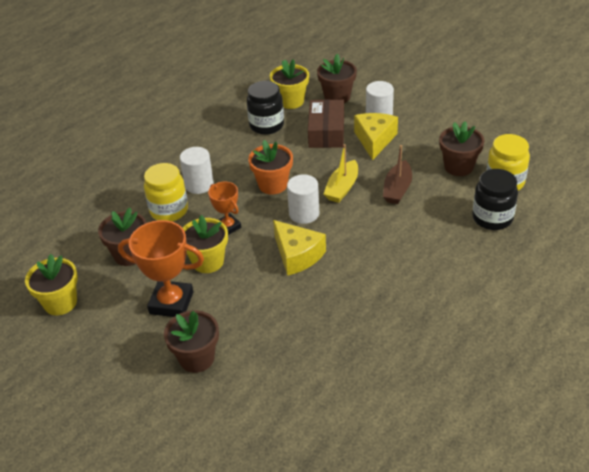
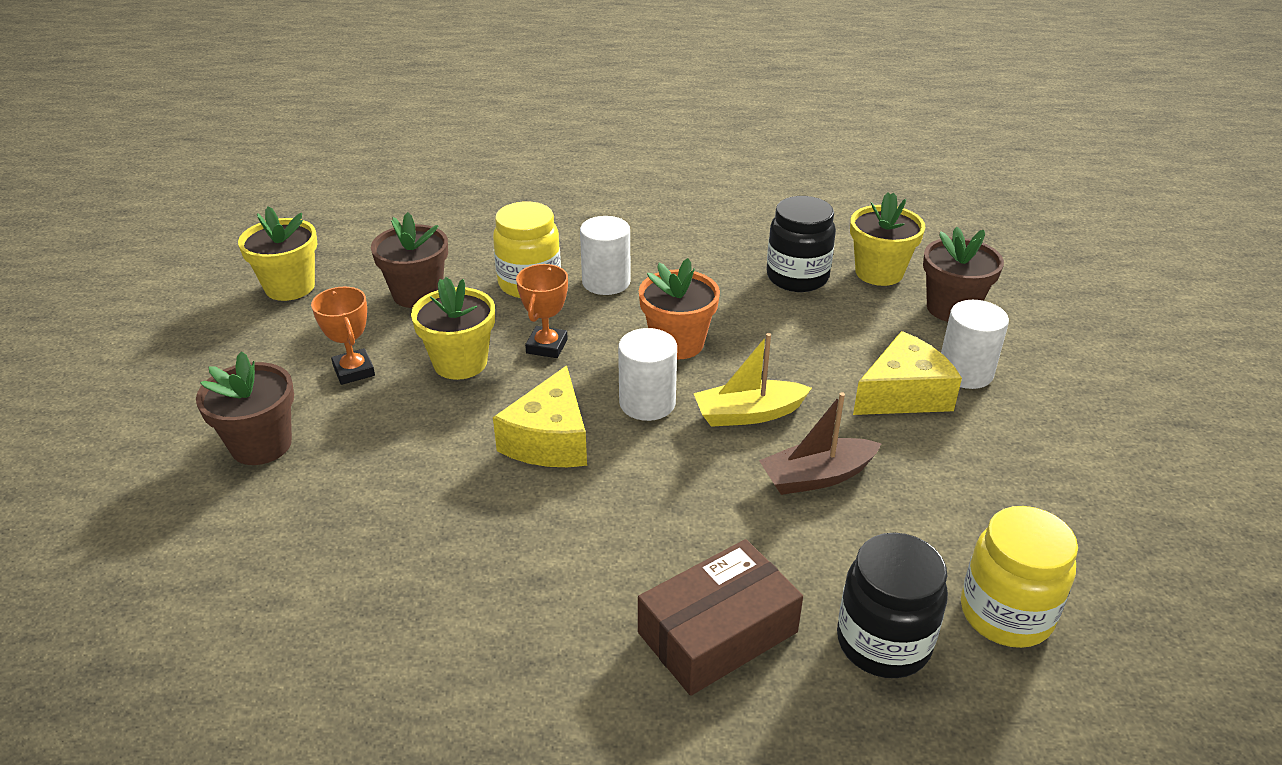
camera: 50 degrees right, 5 degrees down
(171, 303) = (354, 371): orange trophy -> orange trophy, size x0.59
(326, 132) = (857, 337): brown box -> brown box (718, 632)
(458, 167) = (967, 527): brown flower pot -> none

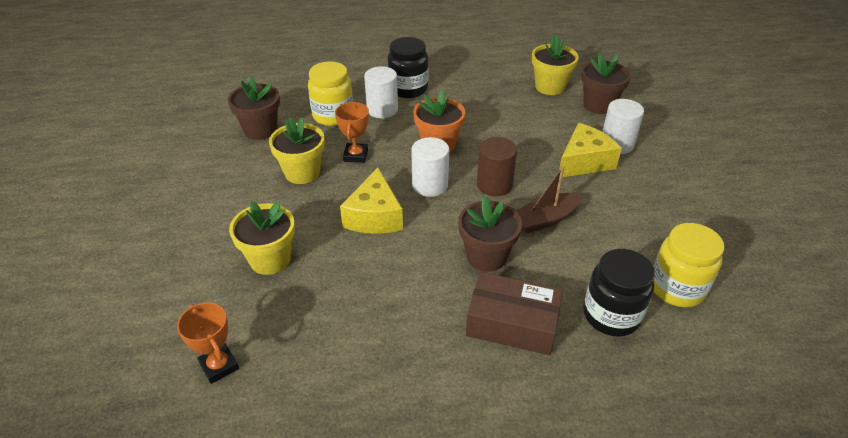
camera: 10 degrees left, 5 degrees up
(261, 445) = (184, 242): brown flower pot -> brown flower pot (486, 256)
(290, 287) = (172, 134): yellow flower pot -> yellow flower pot (270, 259)
(354, 371) = (232, 186): orange trophy -> orange trophy (219, 366)
(718, 632) = (512, 323): brown box -> brown box turned 60 degrees clockwise
(748, 414) = (494, 185): yellow boat -> brown cylinder
(797, 277) = (501, 95): black jar -> black jar (408, 89)

